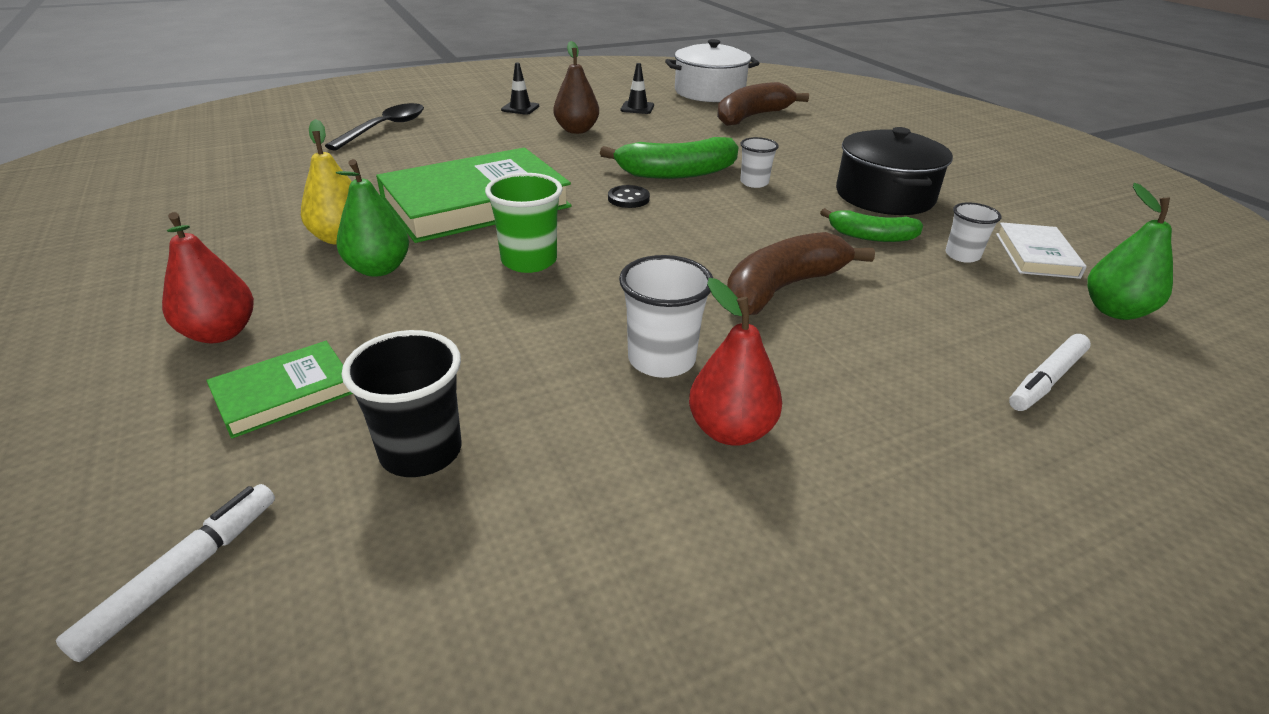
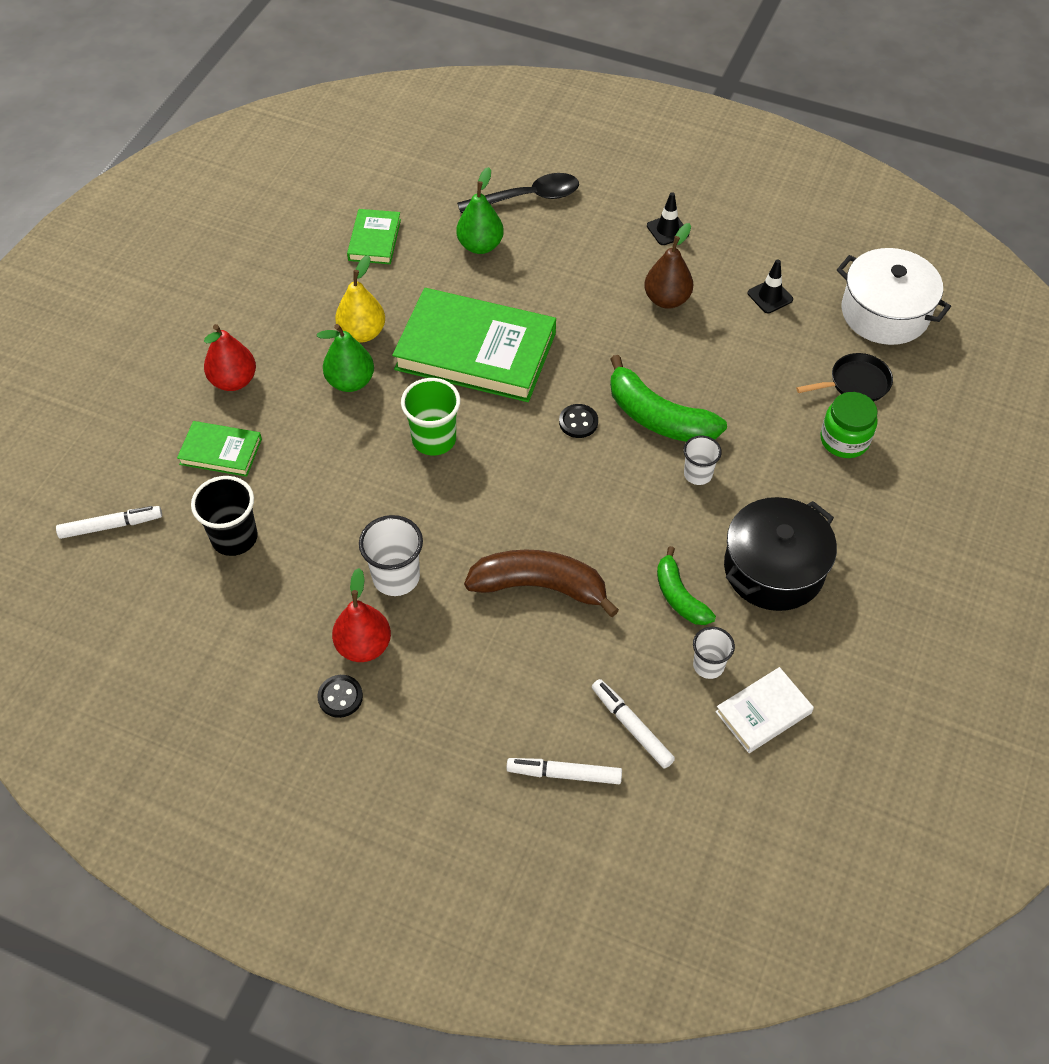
camera: 50 degrees right, 20 degrees up
(267, 189) = (374, 240): none -> green book
(752, 116) = (855, 383): brown banana -> black pan
(791, 492) = (340, 697): none -> black button
(795, 135) = (844, 440): none -> green jar
(1007, 317) = (631, 726): none -> white marker
(1114, 311) = (711, 788): green pear -> green pear (480, 245)

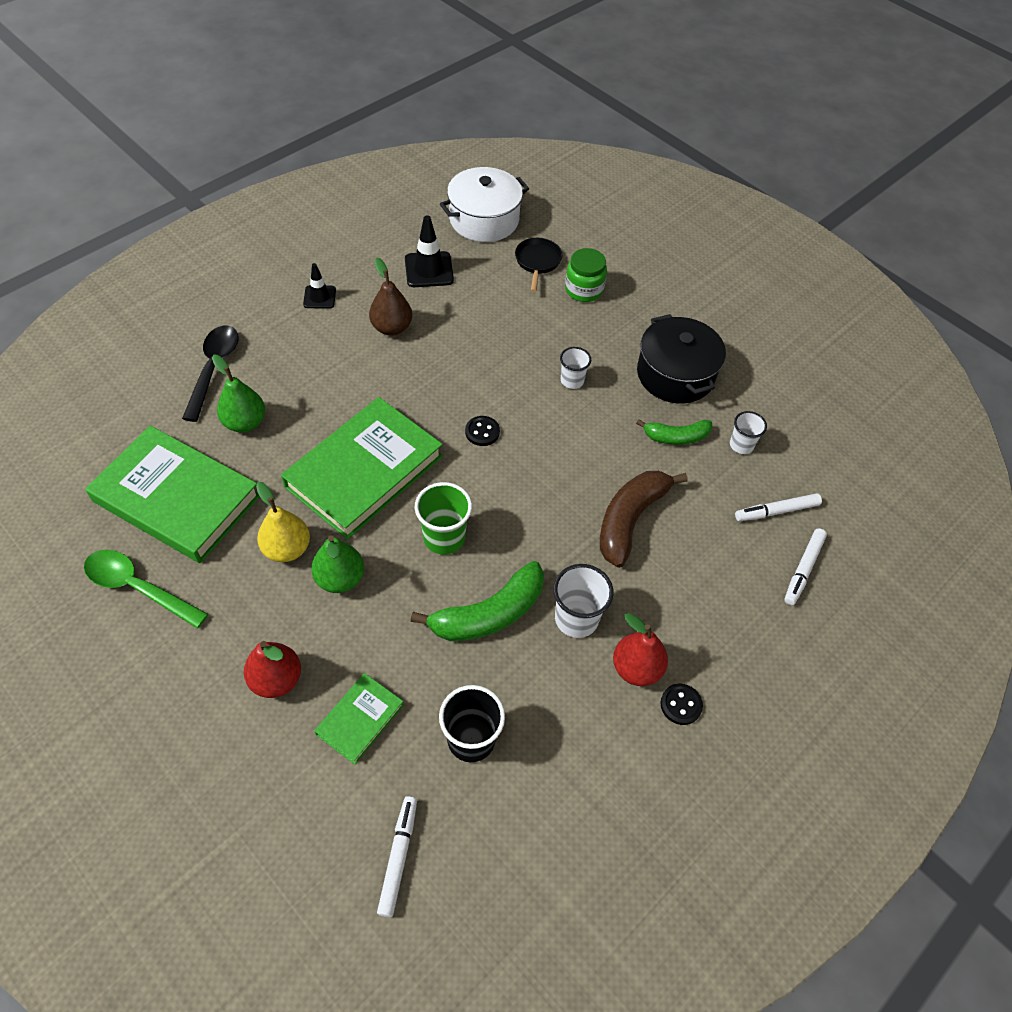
camera: 70 degrees left, 0 degrees up
(277, 258) = (138, 588): none -> green spoon
(374, 240) = (177, 498): green book -> green book, size x2.08
(658, 417) = (506, 381): green banana -> green banana (489, 614)
(763, 712) = (790, 431): white book -> none
(770, 296) = (429, 270): black traffic cone -> black traffic cone, size x1.57

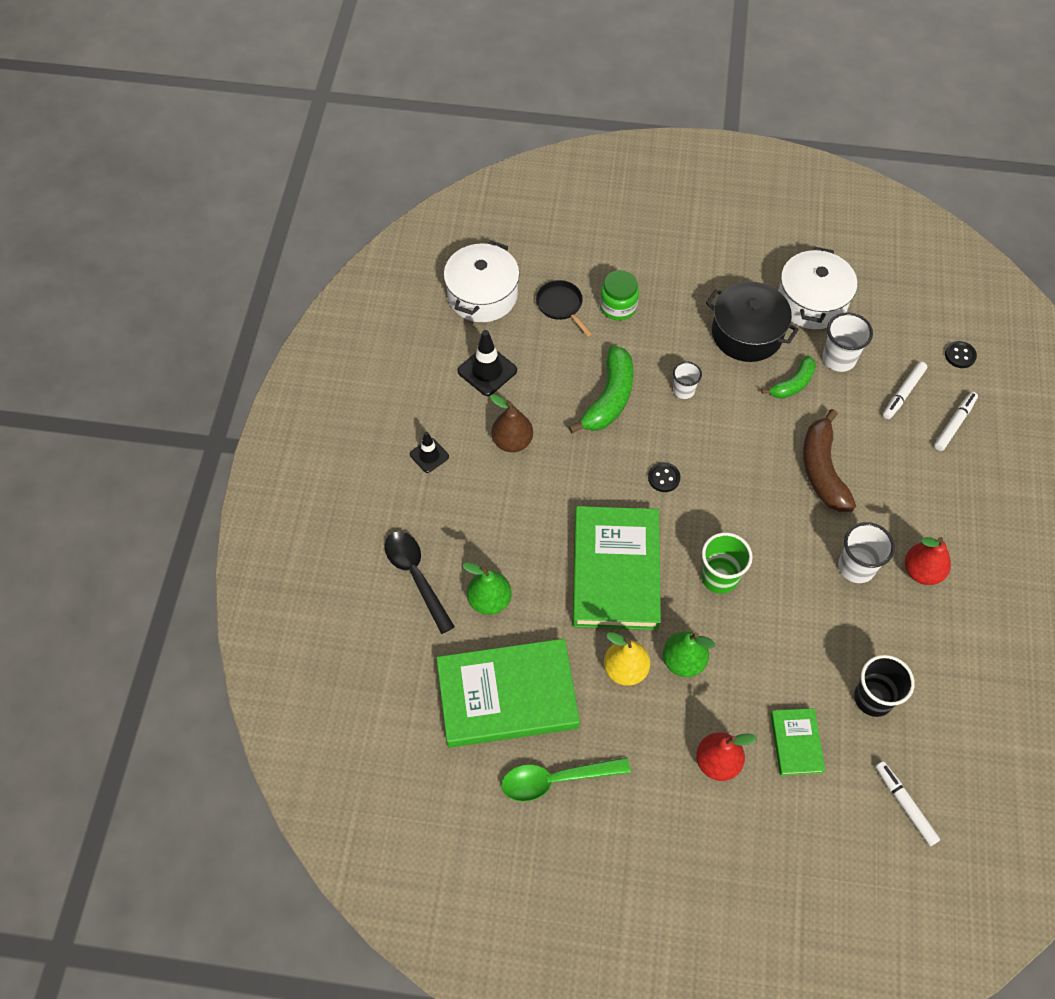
camera: 35 degrees left, 5 degrees up
(489, 614) = (801, 607): green banana -> green banana (609, 398)
(681, 705) = (968, 574): black button -> black button (960, 355)
(741, 445) = (838, 359): white cup -> white cup, size x1.57
(762, 387) = (811, 302): none -> white pot
(803, 569) = (954, 424): white marker -> white marker turned 135 degrees counterclockwise

